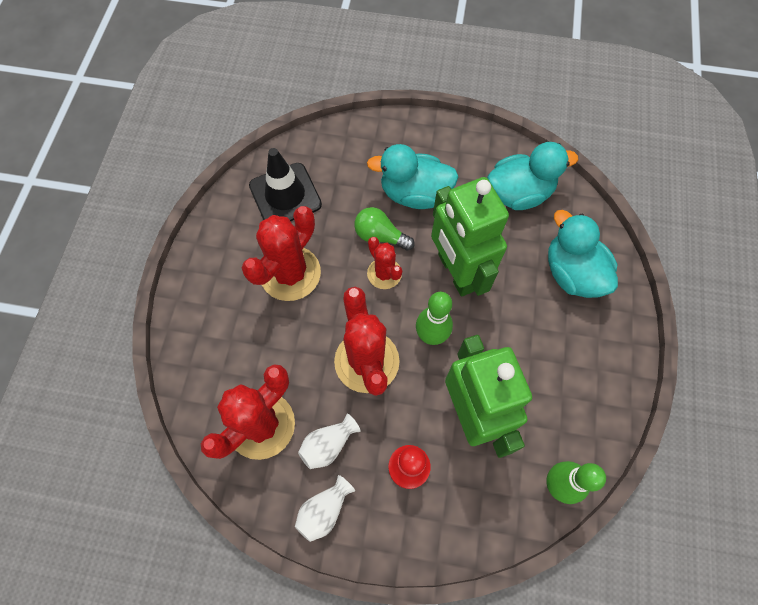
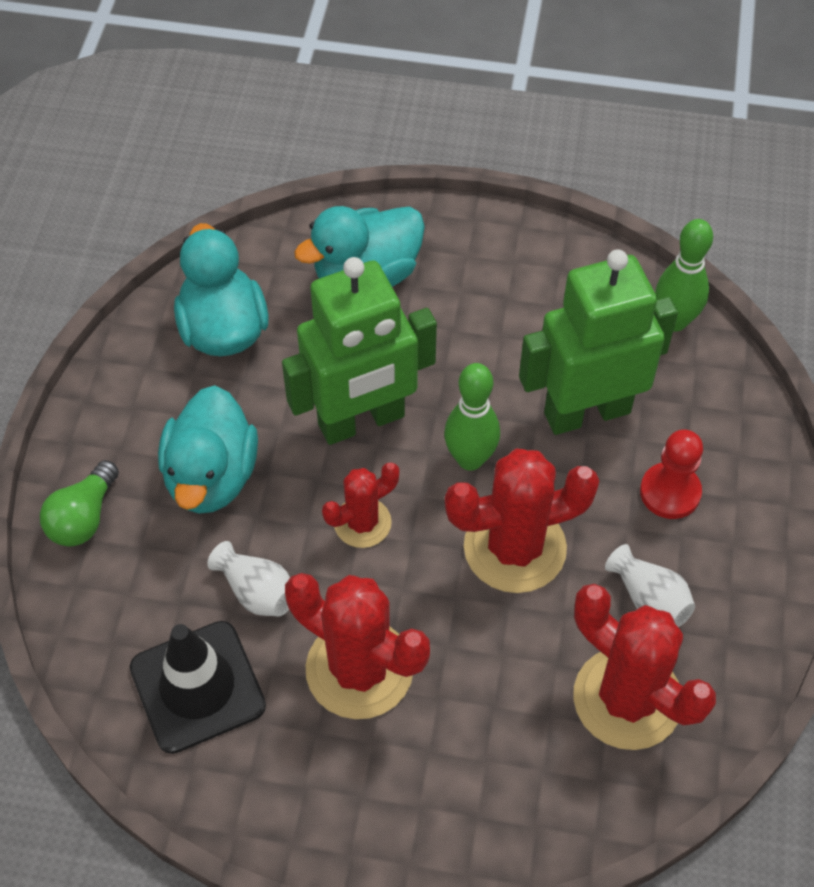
camera: 90 degrees left, 10 degrees down
(324, 510) = (744, 602): white vase -> white vase (257, 592)
(380, 236) = (291, 529): green light bulb -> green light bulb (83, 517)

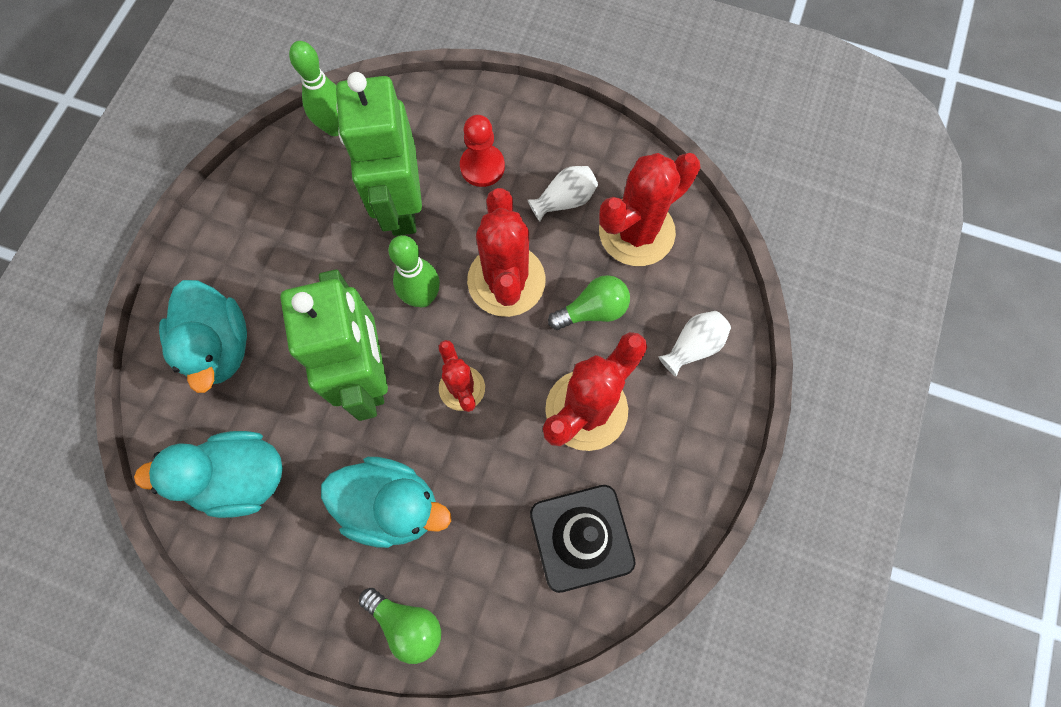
camera: 80 degrees left, 15 degrees up
(257, 592) = (507, 480): white vase -> white vase (693, 346)
(497, 658) = (593, 310): none -> green light bulb

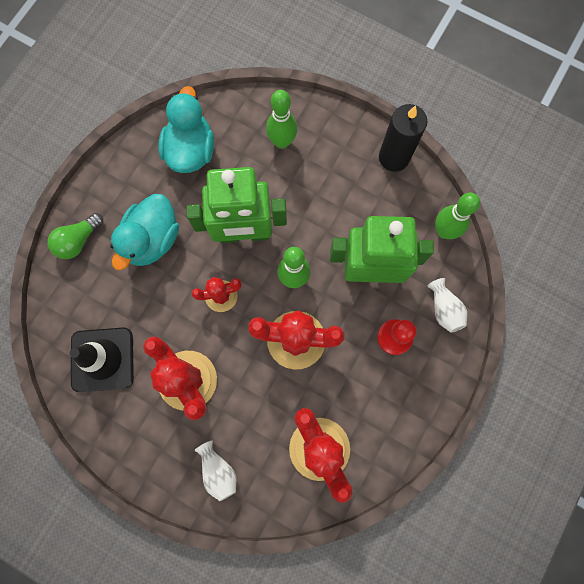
camera: 100 degrees right, 5 degrees up
(219, 347) = (282, 142): turquoise duck -> green bowling pin
(235, 197) = (394, 157): none -> black candle
(564, 200) = (355, 396): white vase -> white vase (444, 309)
(593, 310) = (261, 400): green light bulb -> none

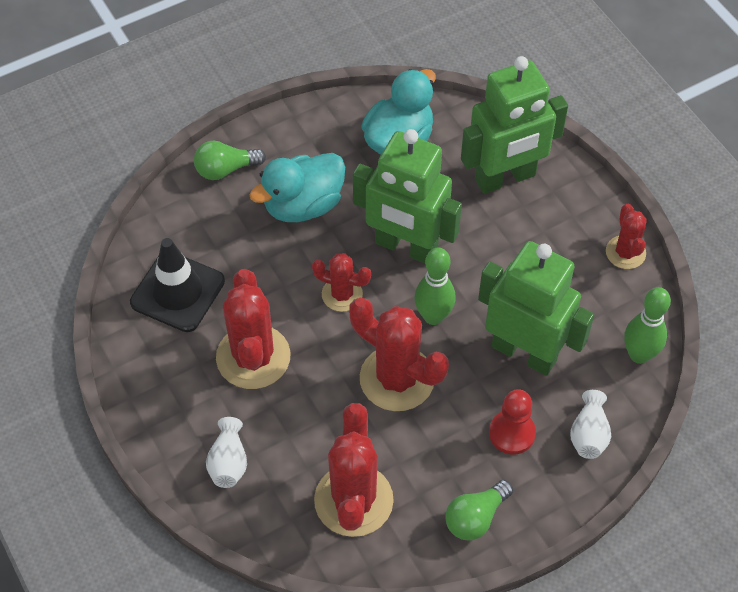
camera: 30 degrees right, 20 degrees down
(282, 142) = (505, 178): green bowling pin -> green robot
(394, 157) = (625, 252): black candle -> red cactus
(405, 413) = (475, 517): none -> green light bulb

